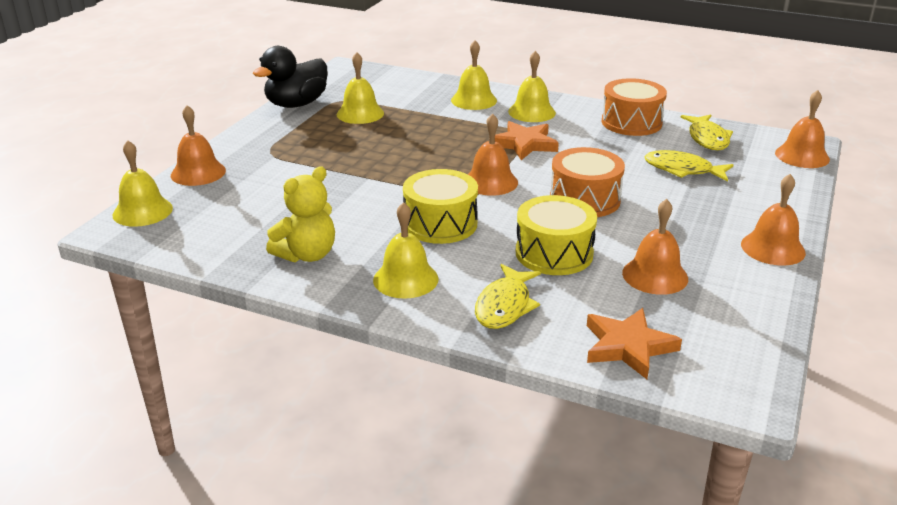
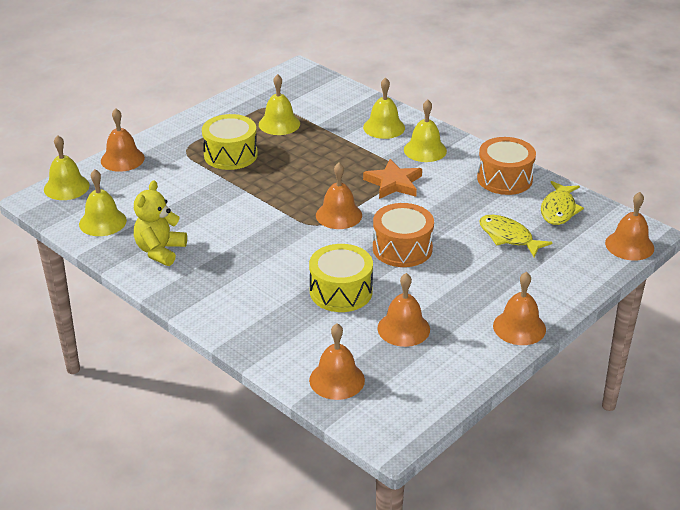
camera: 20 degrees right, 5 degrees up
(296, 104) = (234, 104): black duck -> none
(307, 255) = (160, 251): yellow teddy bear -> yellow teddy bear turned 135 degrees clockwise
(405, 279) = (217, 288): yellow bell -> yellow bell (102, 222)
(440, 224) = (273, 246): yellow drum -> yellow drum (230, 155)
(505, 306) = (273, 326): yellow fish -> none
(628, 346) = (337, 380): orange star -> orange bell

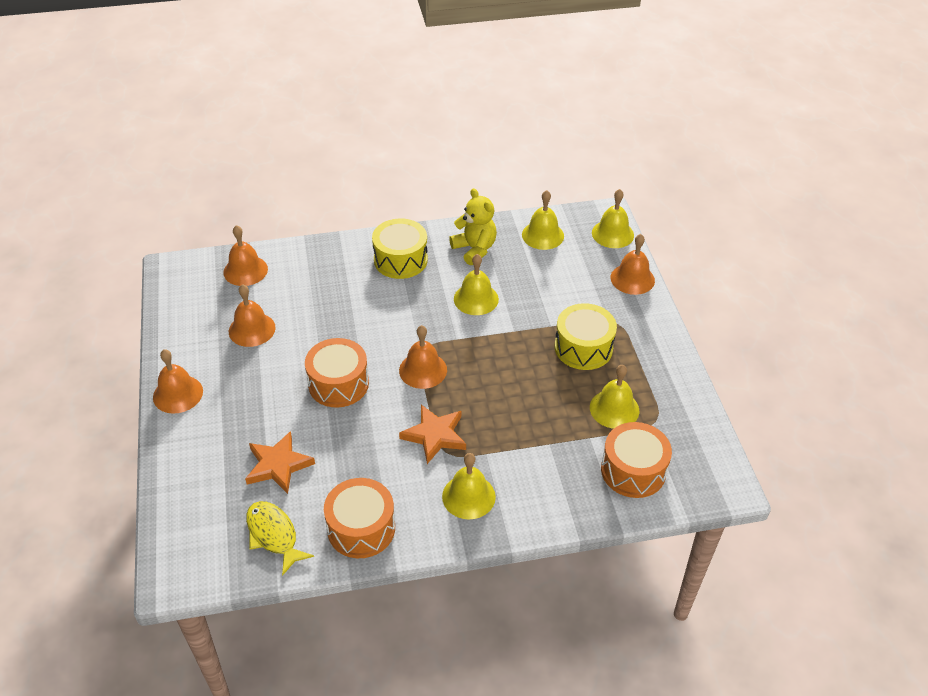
camera: 125 degrees right, 10 degrees up
(326, 101) = (633, 470): none -> orange drum
(341, 291) = (327, 319): yellow drum -> yellow drum (400, 260)
(384, 127) = (540, 489): yellow bell -> yellow bell (476, 299)
(508, 237) = (278, 465): yellow fish -> orange star
(629, 245) = (172, 549): orange bell -> none

